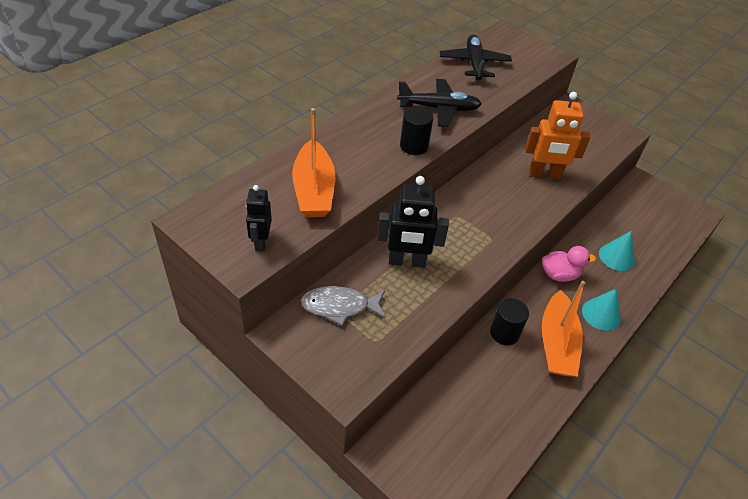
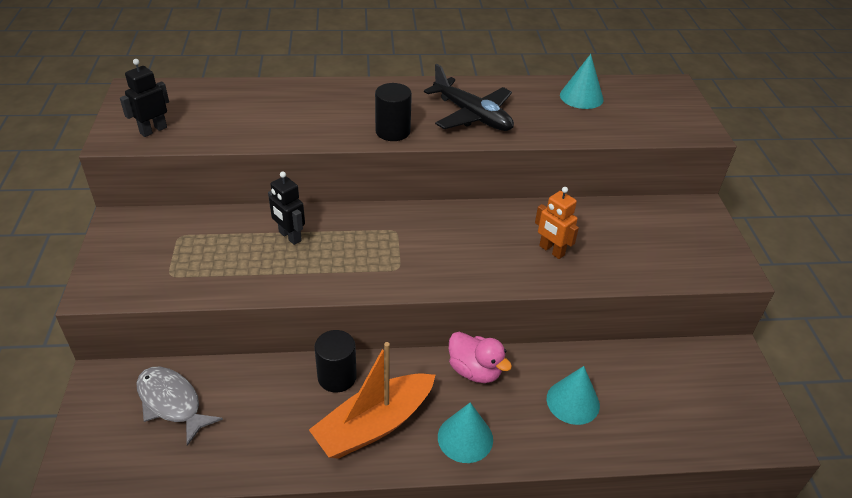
camera: 45 degrees right, 5 degrees down
(314, 190) = (251, 118): orange boat -> none
(339, 307) = (184, 233): grey fish -> grey fish (171, 403)
(406, 262) = (289, 236): black robot -> black robot, size x0.60
(474, 63) = (581, 97): black plane -> turquoise cone
(544, 174) = (551, 250): orange robot -> orange robot, size x0.60

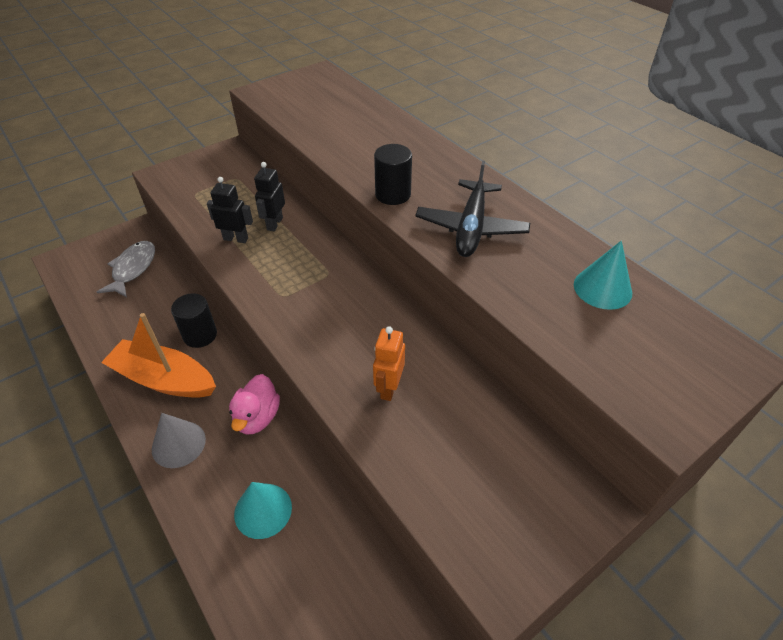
camera: 60 degrees right, 5 degrees up
(153, 130) = (281, 99): black robot -> black robot (236, 239)
(465, 438) = (178, 444): turquoise cone -> grey cone

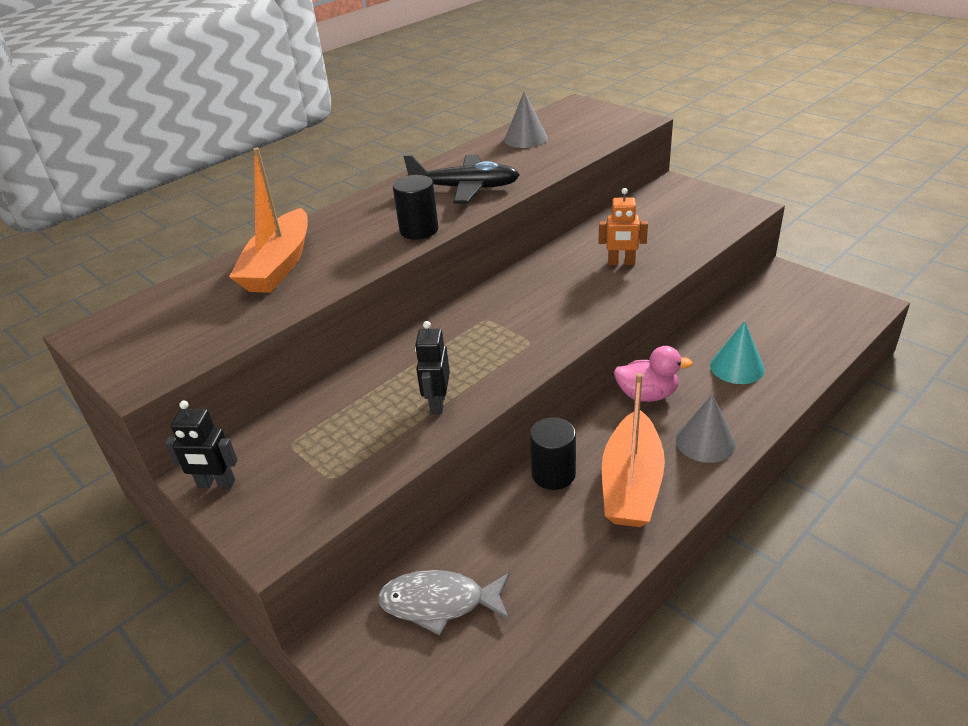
camera: 95 degrees left, 10 degrees down
(274, 224) = (402, 378): black robot -> black robot (216, 484)
(367, 129) = (279, 265): none -> orange boat
(602, 288) = (526, 139): turquoise cone -> grey cone

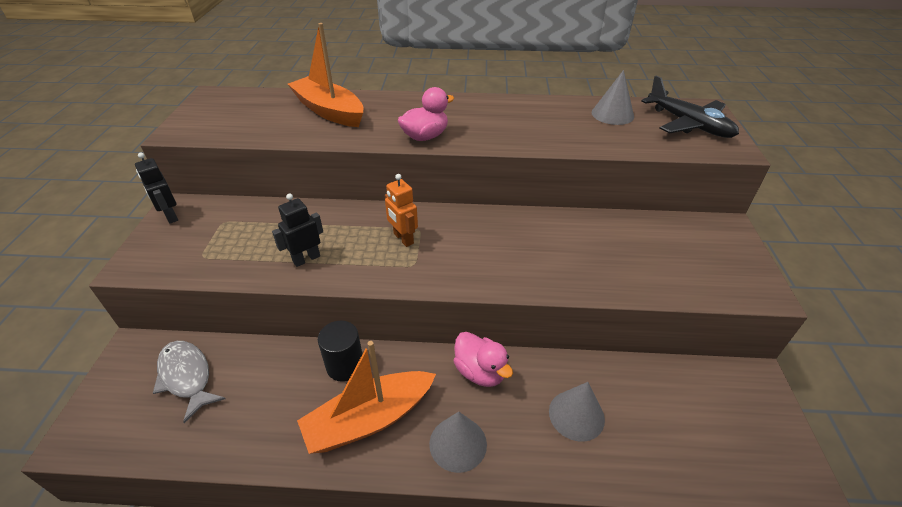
camera: 45 degrees right, 5 degrees up
(279, 265) = (329, 111): orange boat -> orange boat turned 75 degrees clockwise
(419, 230) = (425, 136): black cylinder -> pink duck
(465, 188) = (504, 126): black plane -> black plane (689, 124)
(621, 263) = (568, 258): orange robot -> orange robot (403, 239)
(737, 367) = (576, 415): turquoise cone -> grey cone

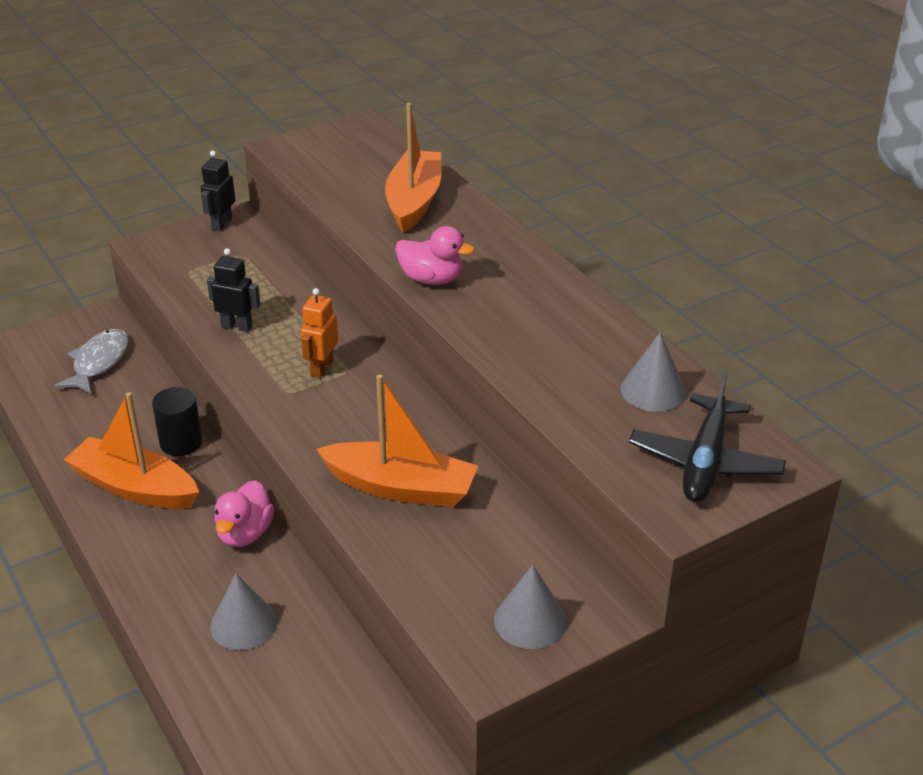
camera: 55 degrees right, 5 degrees down
(458, 443) = (149, 554): grey cone -> grey cone (530, 620)
(563, 256) = (401, 487): none -> orange boat

